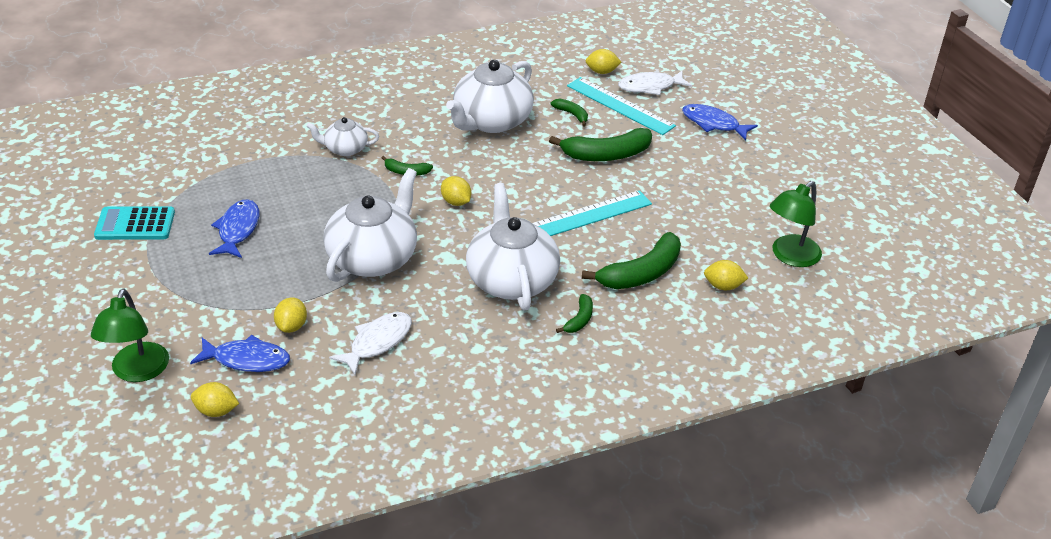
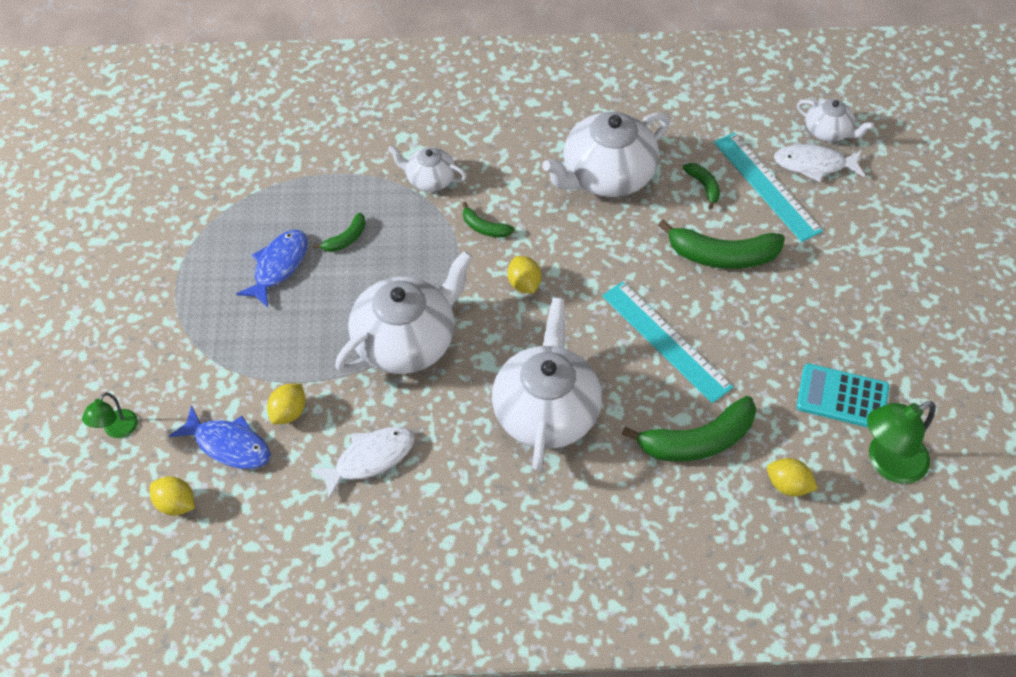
camera: 20 degrees right, 15 degrees up
(135, 224) = (178, 233): turquoise calculator -> turquoise calculator (842, 397)
(137, 372) = (117, 430): green lamp -> green lamp, size x0.56
(579, 319) = (601, 488): green banana -> green banana (346, 239)
(587, 216) = (666, 340): turquoise ruler -> turquoise ruler turned 60 degrees clockwise
(602, 72) = (763, 129): yellow lemon -> none
(651, 65) = (828, 131): none -> white teapot
(713, 124) = (870, 238): blue fish -> none

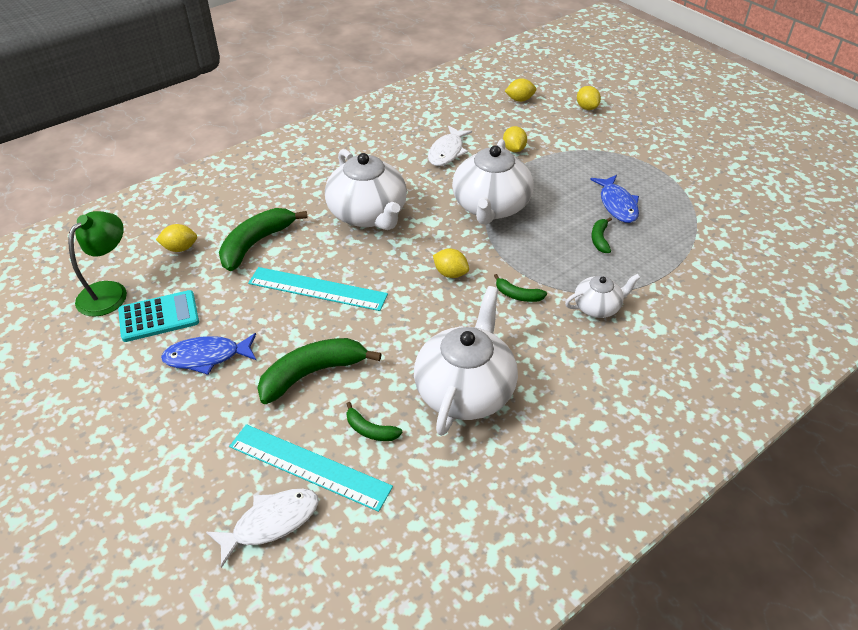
camera: 145 degrees right, 10 degrees down
(117, 430) = (586, 108): green lamp -> yellow lemon
(229, 445) = (526, 126): blue fish -> blue fish (207, 357)
(484, 228) = (518, 295): green banana -> green banana turned 150 degrees counterclockwise
(828, 131) = (274, 581): white teapot -> none

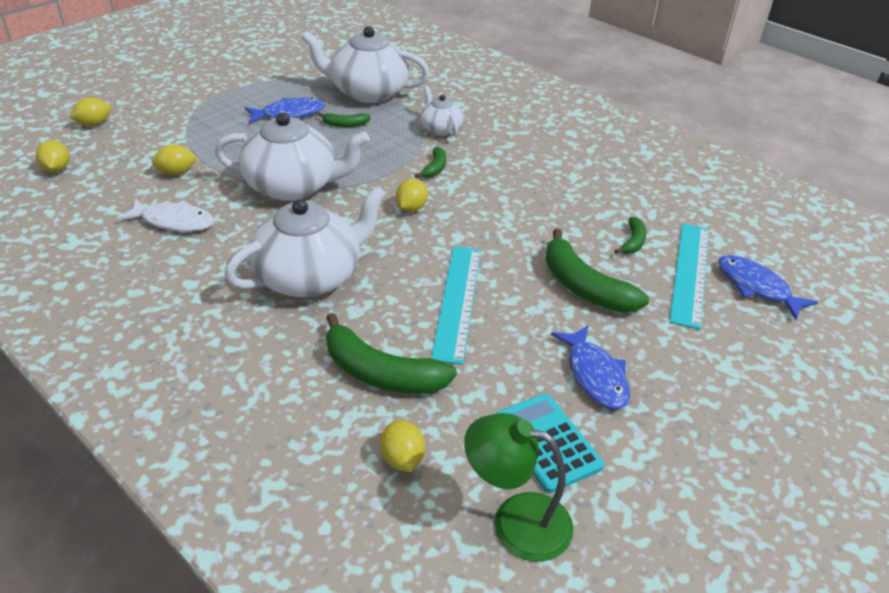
camera: 100 degrees left, 5 degrees down
(271, 523) = (756, 287): white fish -> blue fish
(465, 390) = (563, 193): white teapot -> white teapot (368, 92)

